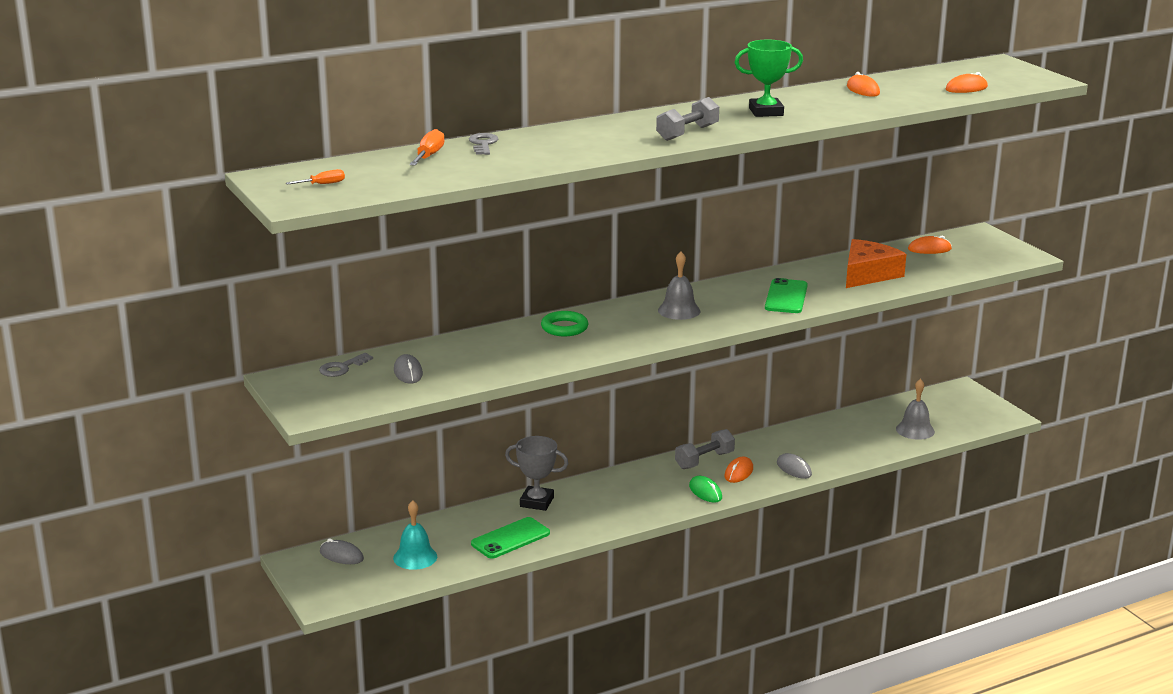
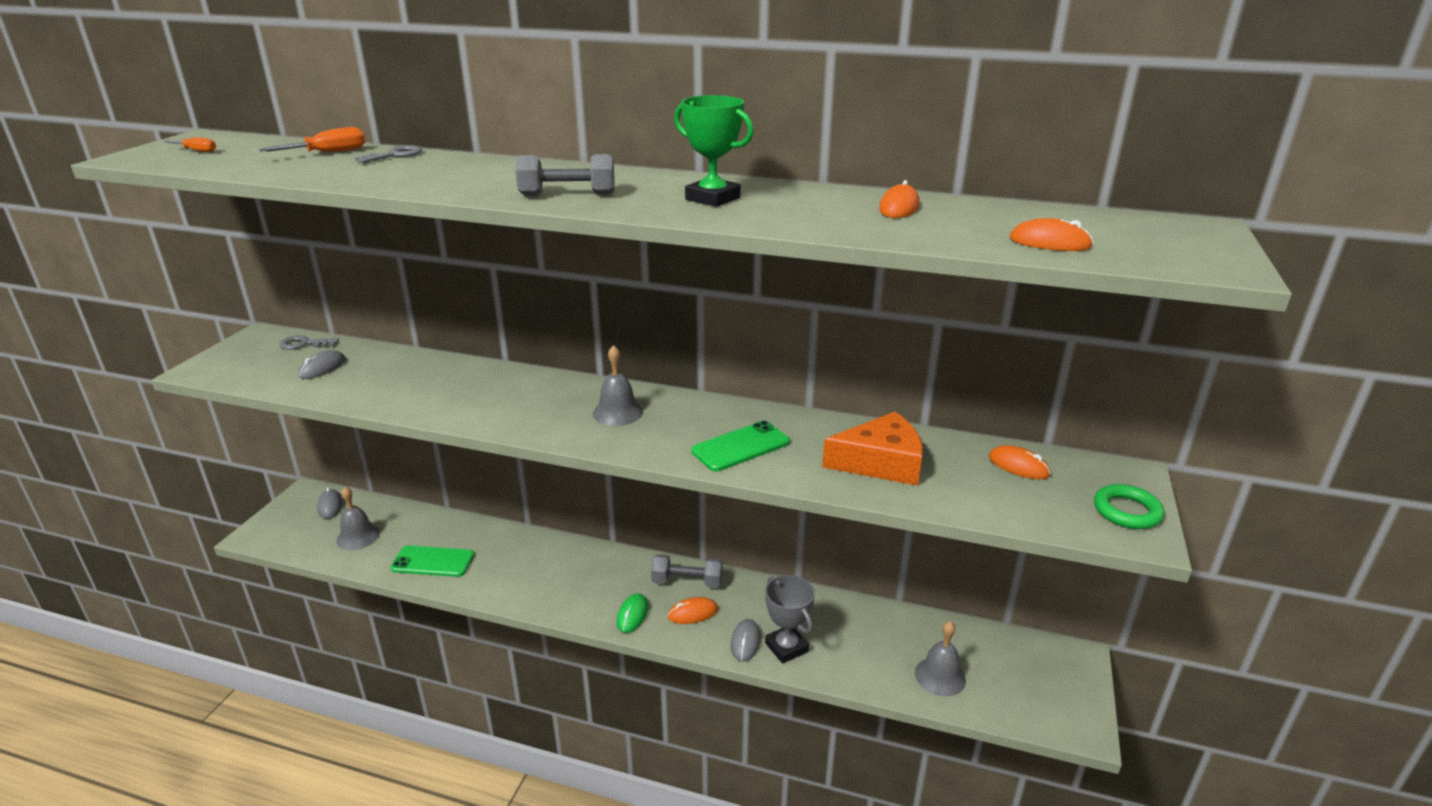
camera: 45 degrees right, 5 degrees up
(415, 557) = (358, 536): turquoise bell -> grey bell
(537, 502) = (506, 540): grey trophy -> grey trophy (786, 647)
(564, 328) = (500, 384): green ring -> green ring (1127, 511)

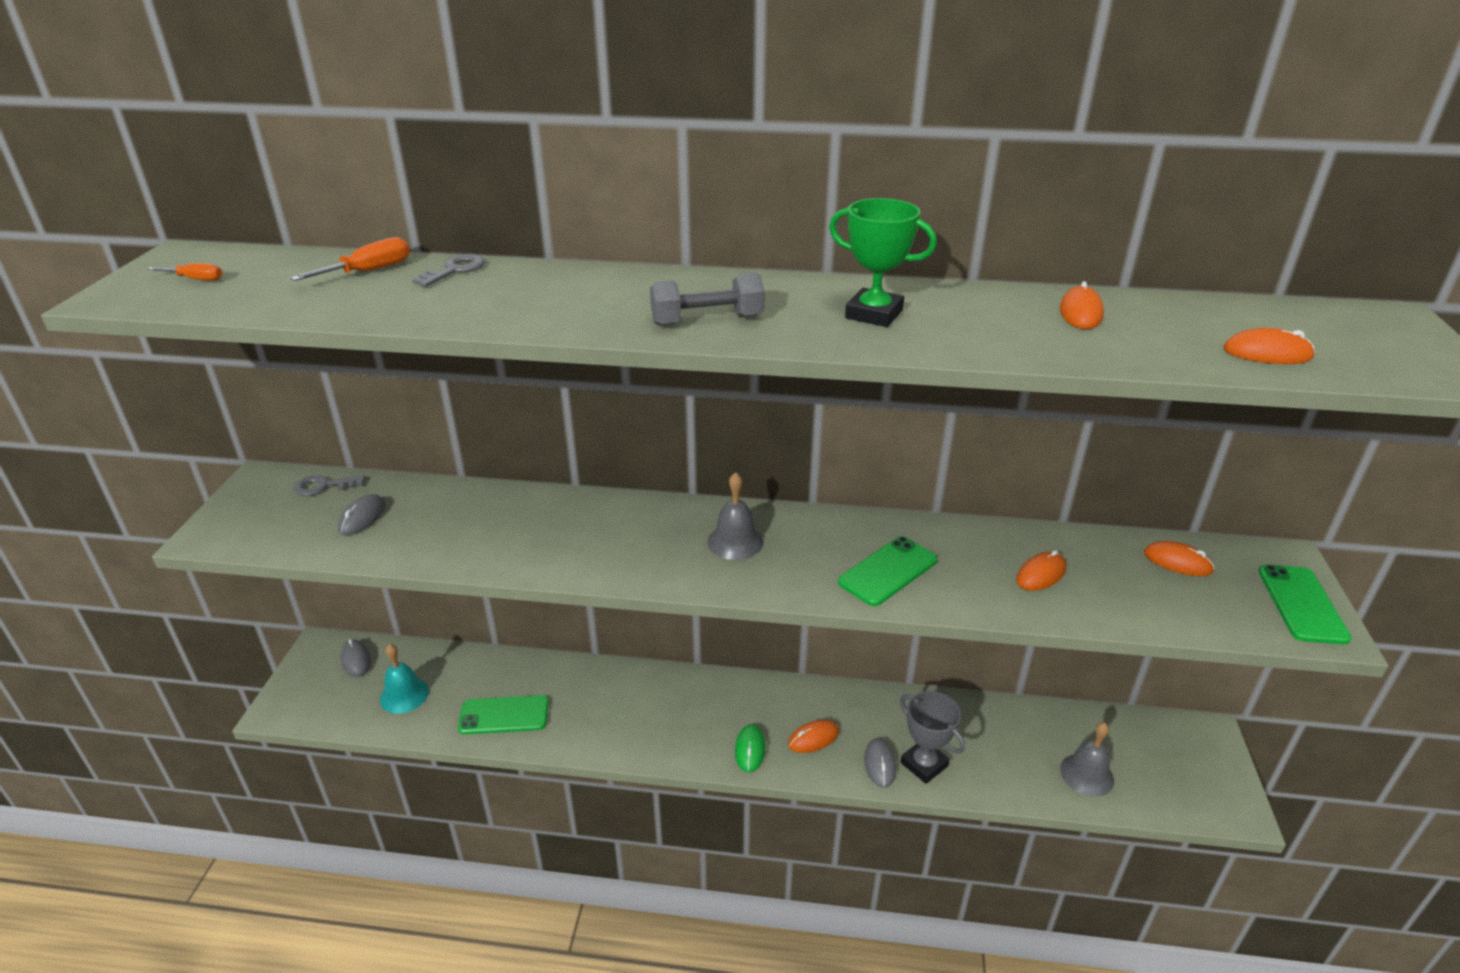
camera: 10 degrees left, 5 degrees up
(358, 536) = (404, 695): grey bell -> turquoise bell
(687, 582) = (794, 702): grey dumbbell -> none
(881, 463) = (1041, 574): orange cheese -> orange mouse
(1127, 511) = (1302, 604): green ring -> green phone

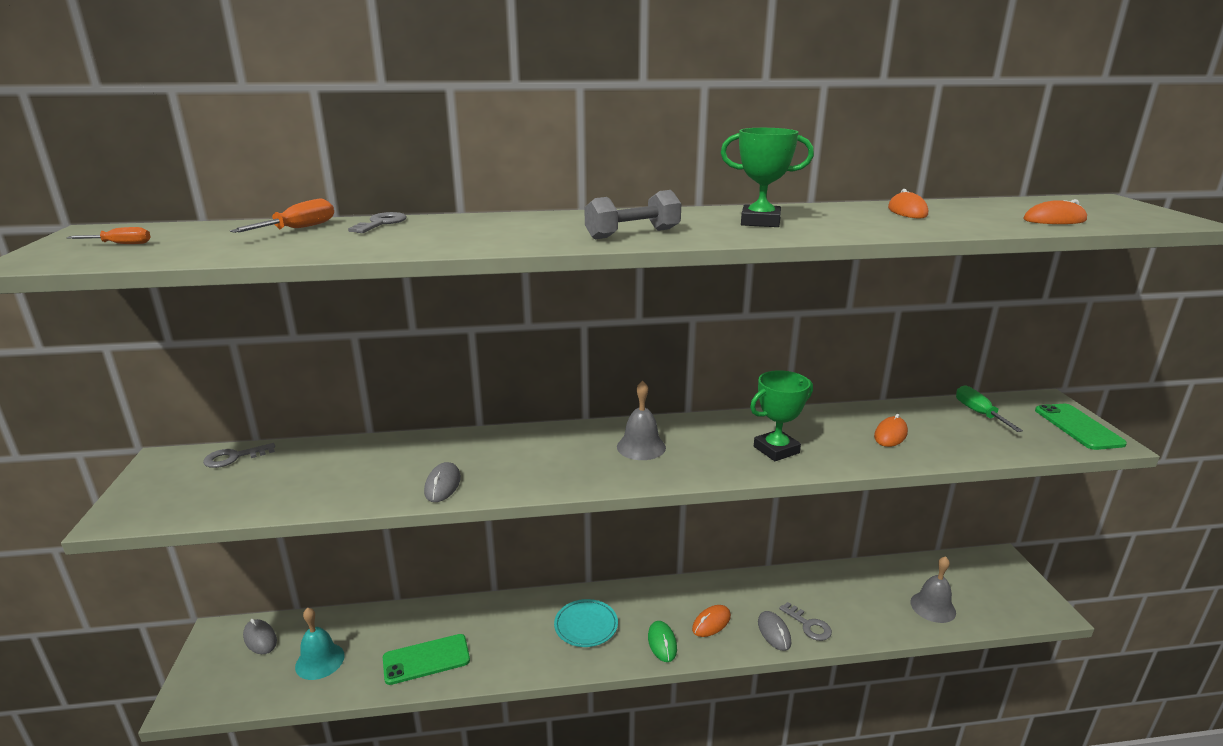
camera: 15 degrees left, 10 degrees down
(362, 518) = (285, 477): grey mouse -> grey mouse (442, 485)
(676, 713) = (586, 626): none -> turquoise plate
(888, 571) = (776, 450): green phone -> green trophy
(924, 764) = (808, 625): grey trophy -> grey key
(1177, 562) = (978, 413): orange mouse -> green screwdriver

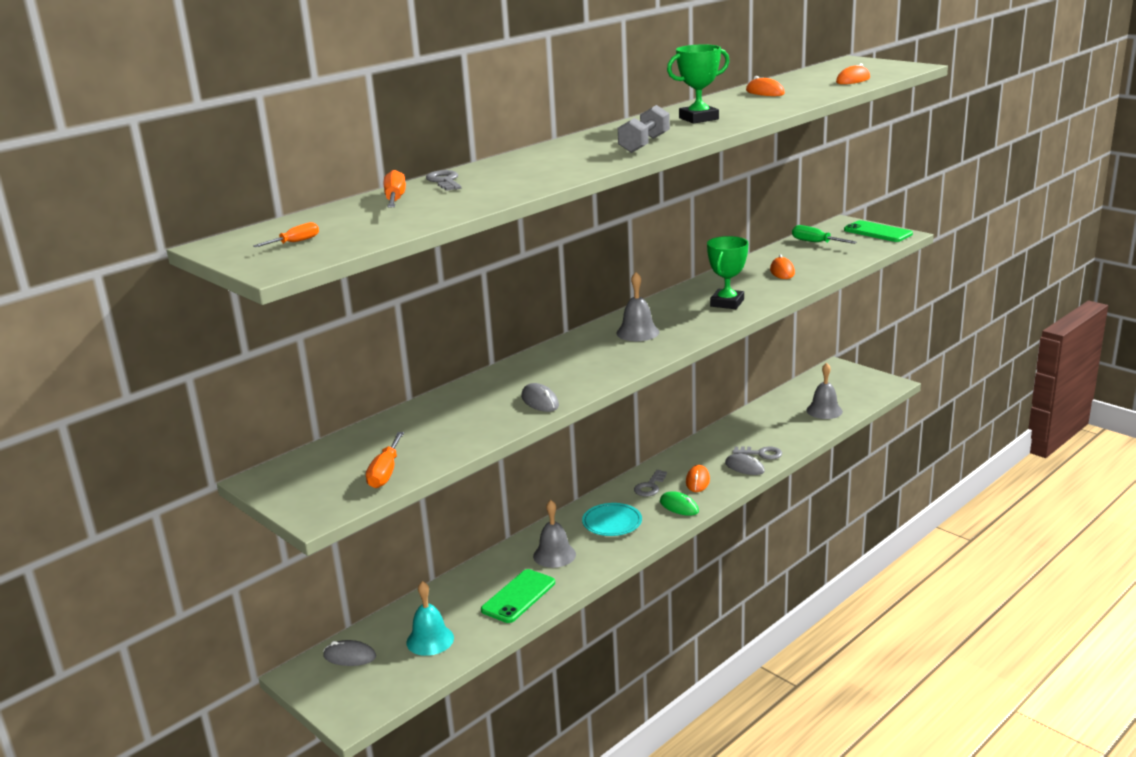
camera: 35 degrees left, 0 degrees up
(224, 500) = (385, 473): none -> orange screwdriver
(234, 457) = (327, 453): grey key -> grey key (650, 486)
(503, 632) = (554, 555): none -> grey bell

